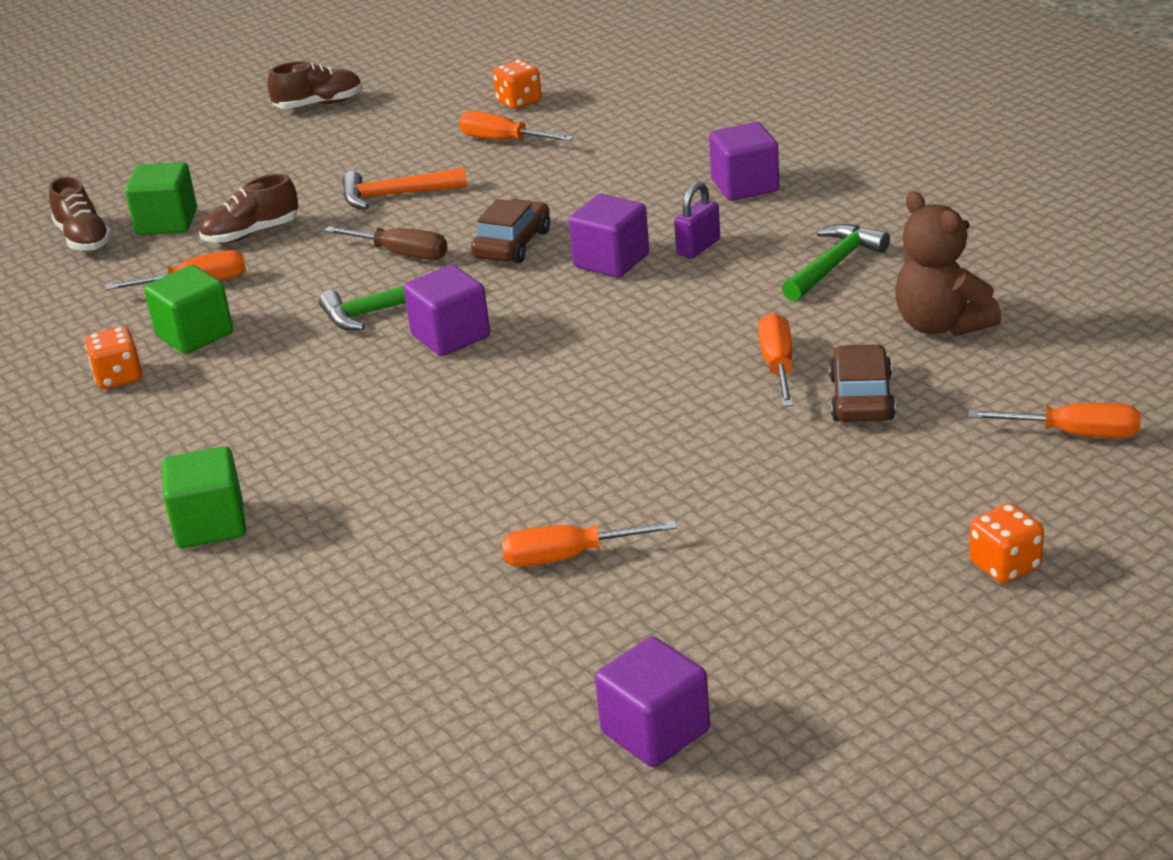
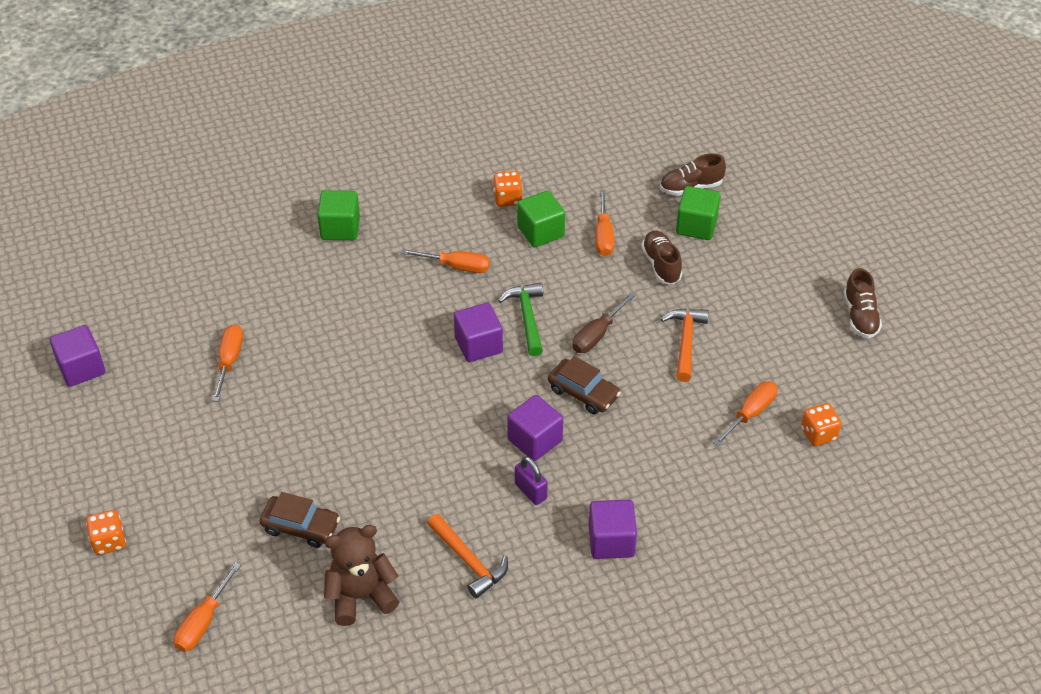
camera: 100 degrees right, 15 degrees up
(778, 366) = (359, 495): orange screwdriver -> orange screwdriver (456, 266)
(834, 265) = (468, 561): green hammer -> orange hammer

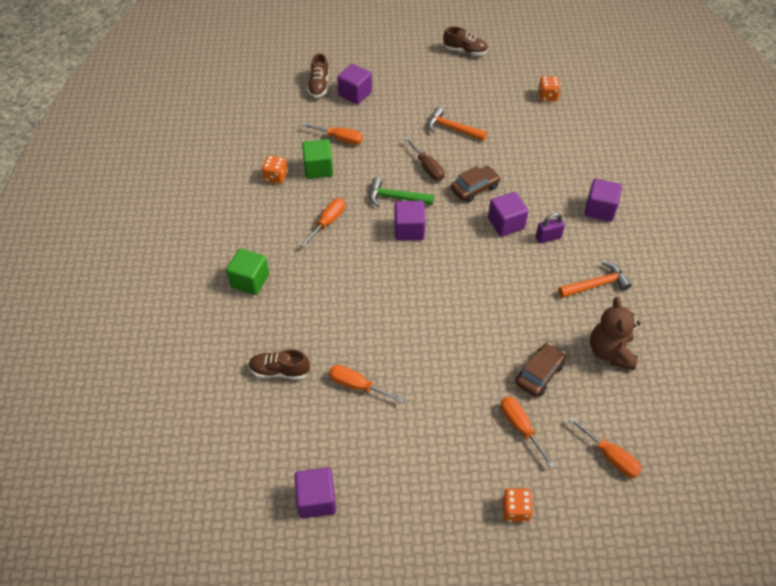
camera: 70 degrees left, 5 degrees up
(661, 265) = (381, 120): brown shoe -> brown shoe (279, 371)
(696, 226) = (355, 94): green cube -> purple cube
(750, 413) = (521, 119): orange screwdriver -> orange screwdriver (520, 427)

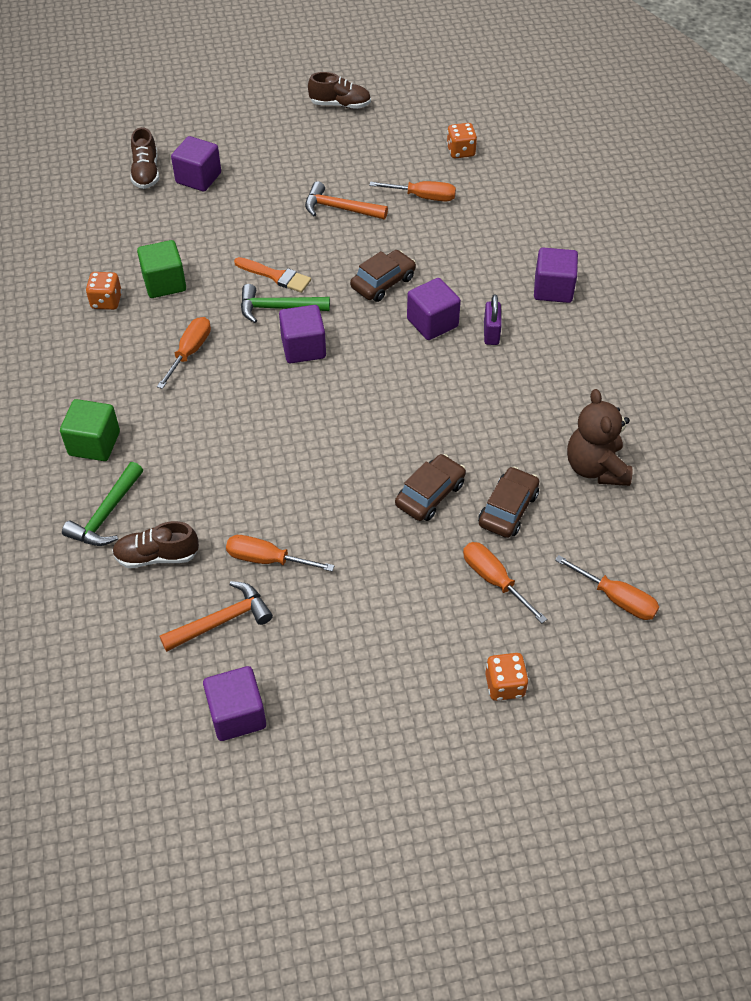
camera: 10 degrees left, 0 degrees up
(250, 334) = (107, 514): none -> green hammer
(339, 139) = (187, 240): orange screwdriver -> orange screwdriver (423, 197)
(398, 173) = (275, 276): none -> orange brush
(427, 167) = (314, 263): brown screwdriver -> none
(483, 354) = (430, 494): none -> brown car
(548, 237) = (491, 333): purple padlock -> purple padlock turned 60 degrees counterclockwise
(596, 284) = (563, 385): orange hammer -> orange hammer (221, 620)

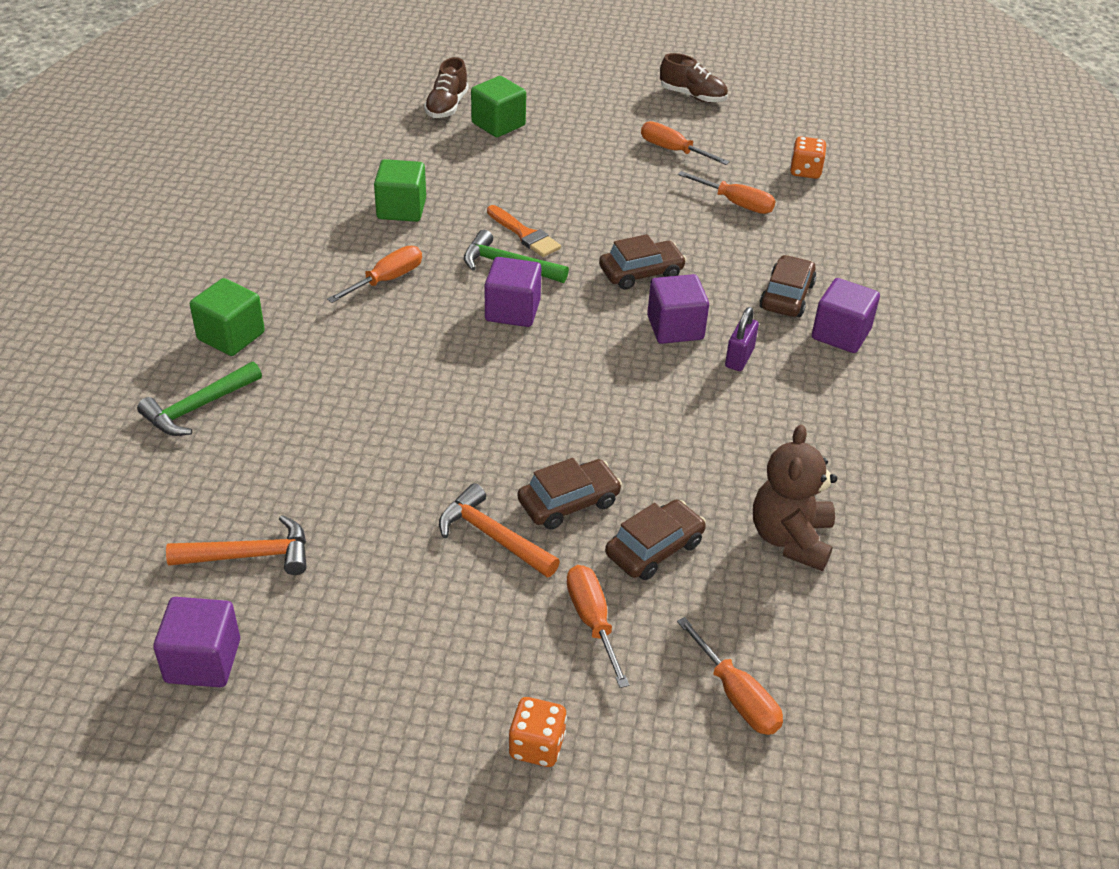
camera: 20 degrees right, 10 degrees down
(106, 301) = (331, 209): orange dice -> none
(157, 556) = (223, 466): brown shoe -> none
(198, 178) = (498, 124): purple cube -> green cube
(267, 559) = (340, 509): orange screwdriver -> orange screwdriver (673, 150)
(340, 209) = (634, 190): orange hammer -> orange hammer (493, 536)
(499, 269) = (786, 296): none -> brown car

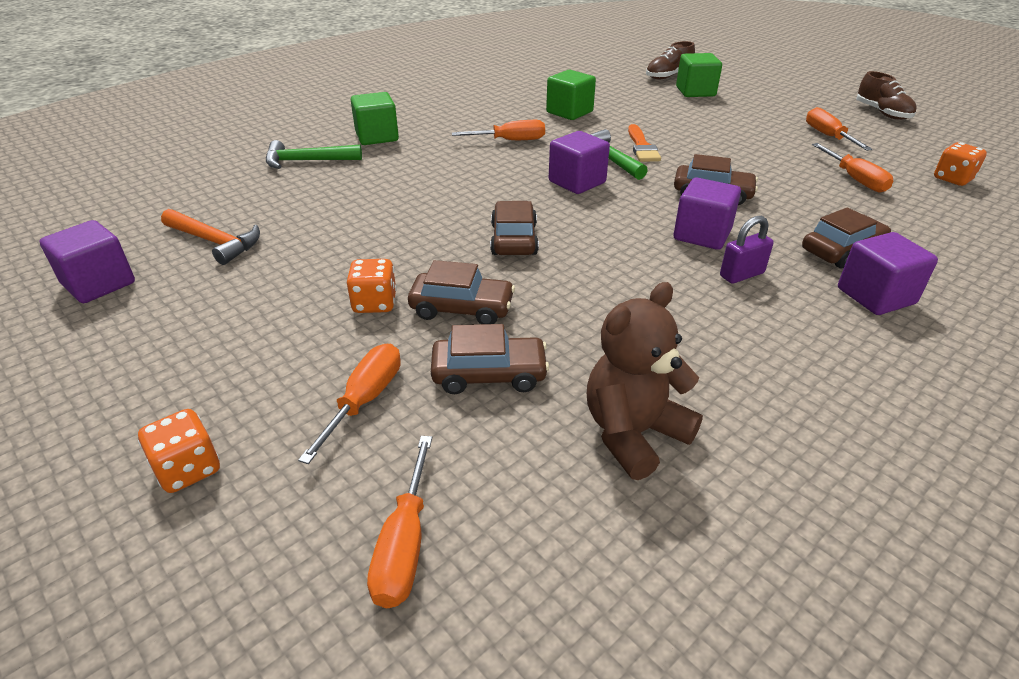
camera: 40 degrees right, 5 degrees down
(493, 536) = (375, 303): orange hammer -> orange dice
(530, 408) = (514, 239): none -> brown car

